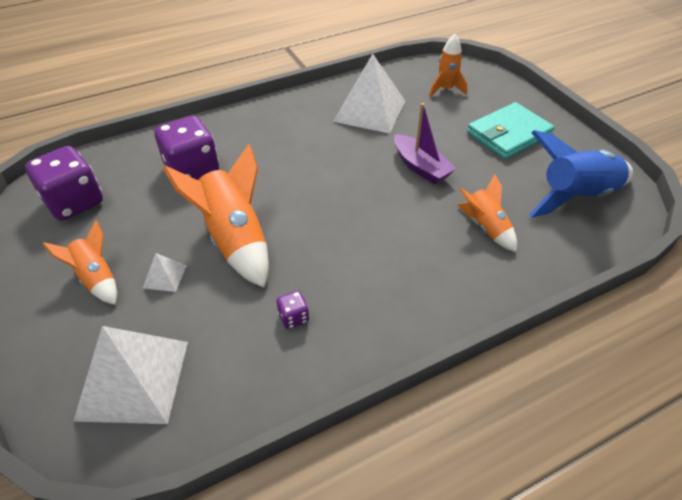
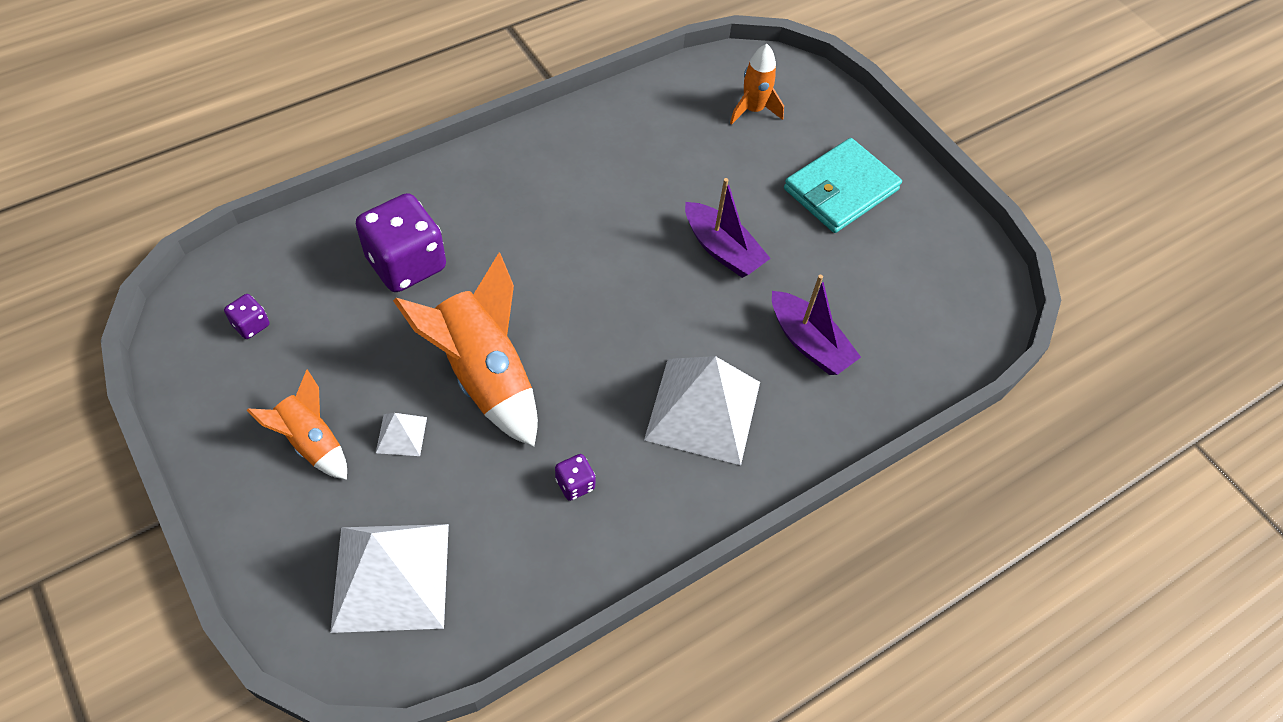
camera: 10 degrees left, 10 degrees up
(74, 202) = (251, 325): purple dice -> purple dice, size x0.44
(369, 111) = (646, 152): white pyramid -> white pyramid (703, 410)
(485, 227) = (809, 343): orange rocket -> purple boat
(576, 196) = (924, 290): blue rocket -> none

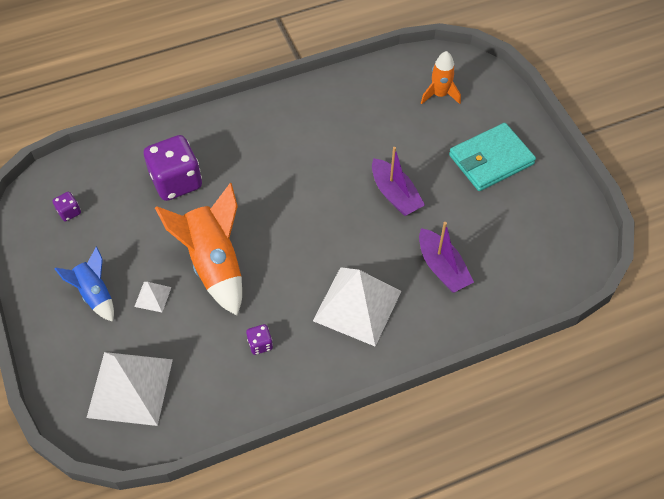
camera: 15 degrees right, 0 degrees up
(312, 441) = (95, 294): orange rocket -> blue rocket

